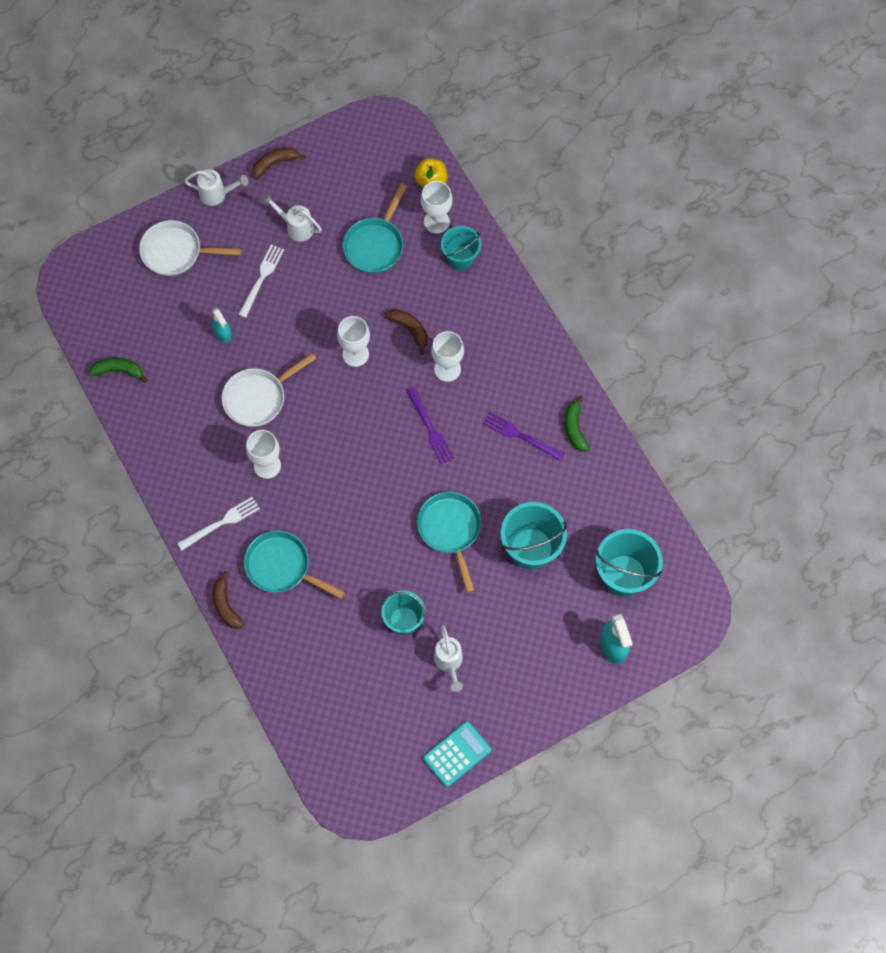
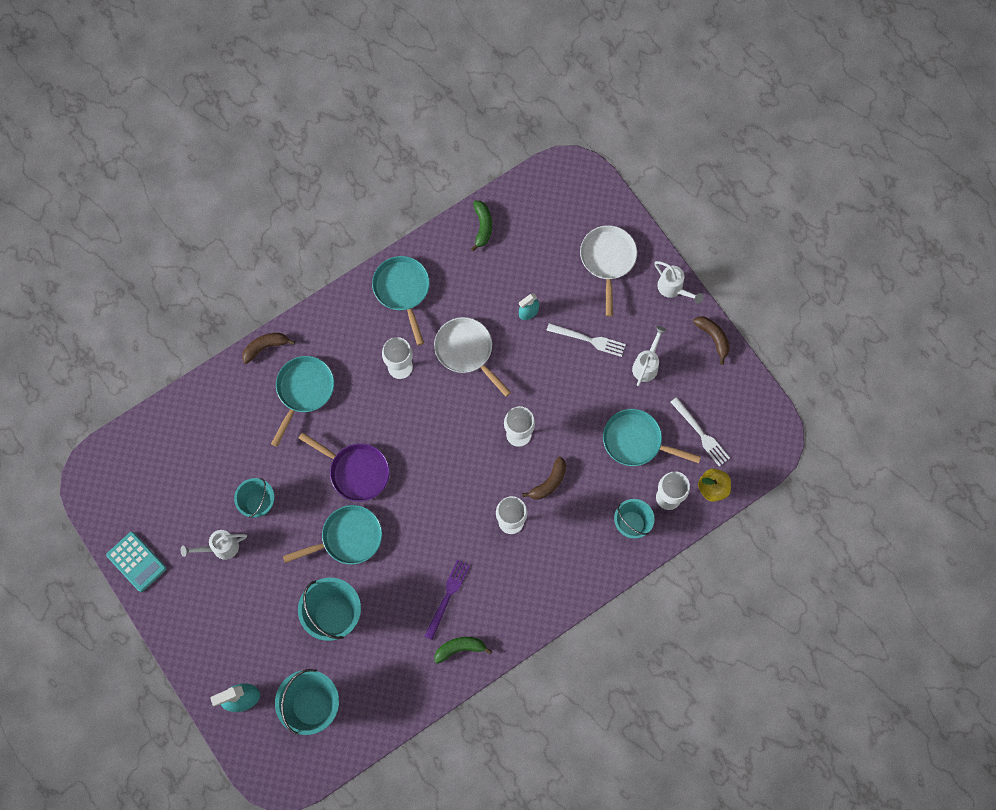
camera: 85 degrees right, 5 degrees up
(180, 457) = (402, 290): none -> turquoise pan
(217, 194) = (673, 289): white watering can -> white watering can turned 45 degrees counterclockwise
(221, 523) = (342, 334): white fork -> white fork (701, 434)
(379, 518) = (356, 471): none -> purple pan
(430, 428) = (448, 510): purple fork -> none

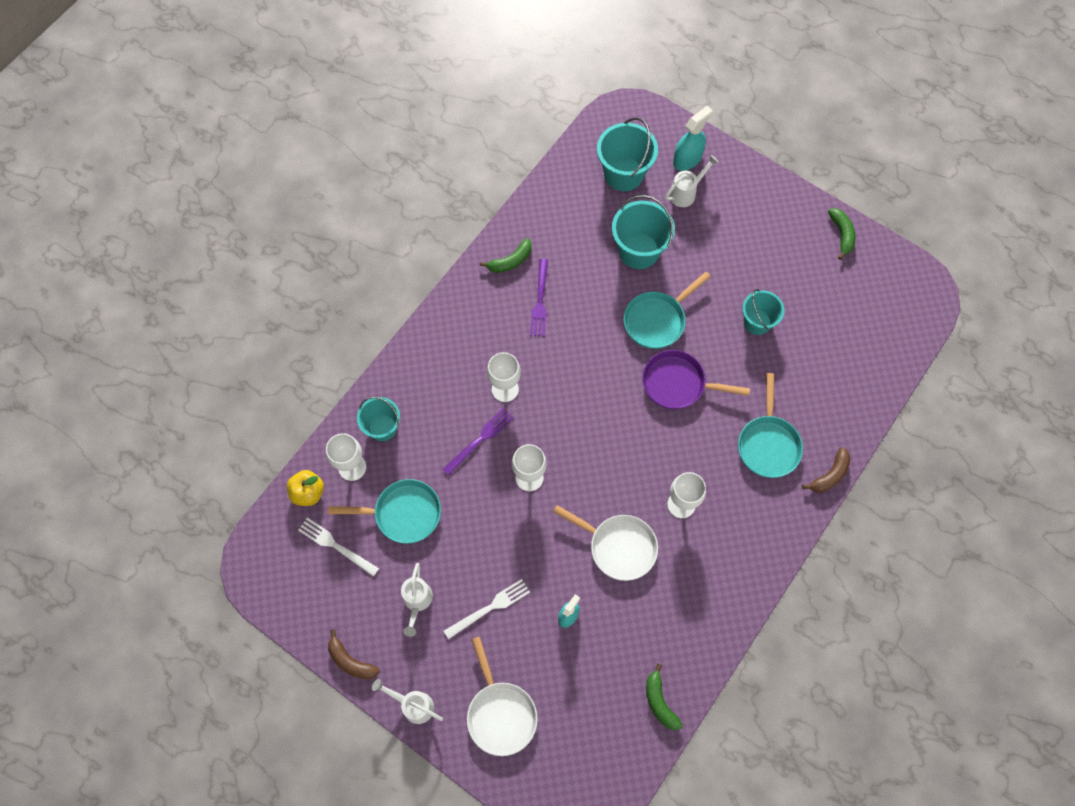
camera: 160 degrees right, 5 degrees down
(136, 562) = (842, 234): turquoise calculator -> green banana
(220, 547) = (772, 272): white watering can -> white watering can (686, 193)
(402, 290) = (716, 590): turquoise pan -> none
(549, 482) = (480, 439): brown banana -> purple fork
(589, 340) = (490, 608): white fork -> white fork turned 150 degrees clockwise

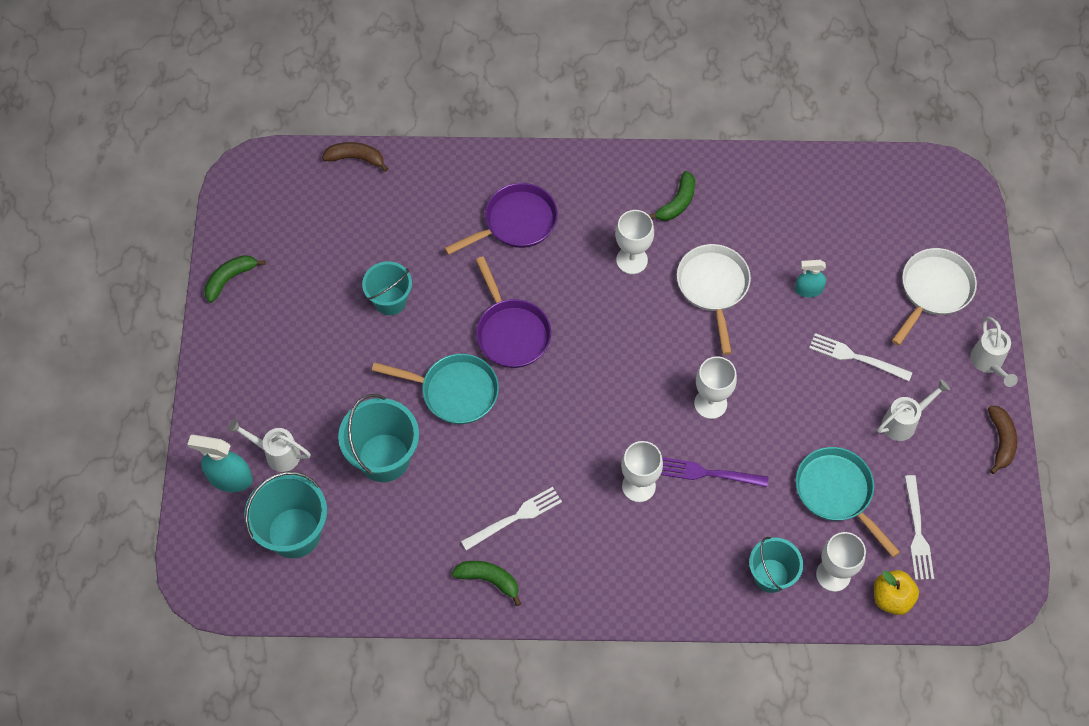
camera: 125 degrees left, 5 degrees down
(540, 301) = (515, 518): purple fork -> white fork
(659, 702) = (818, 178): green banana -> green banana (677, 203)
(768, 444) = (516, 222): turquoise pan -> purple pan
(830, 475) = (508, 159): brown banana -> brown banana (356, 158)

